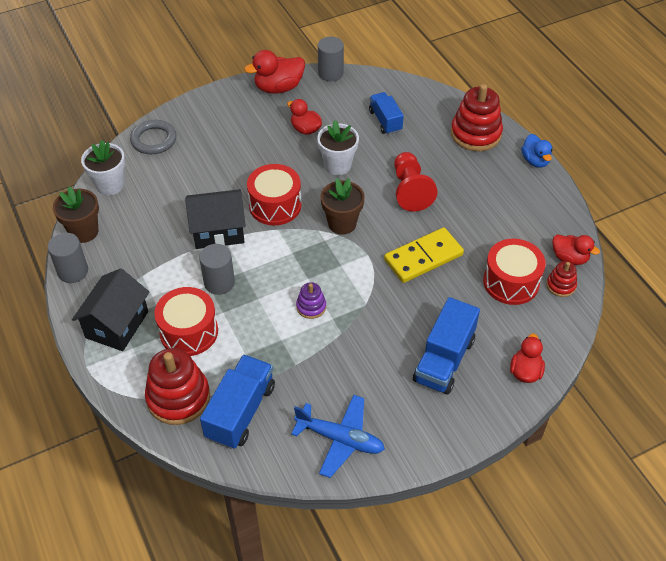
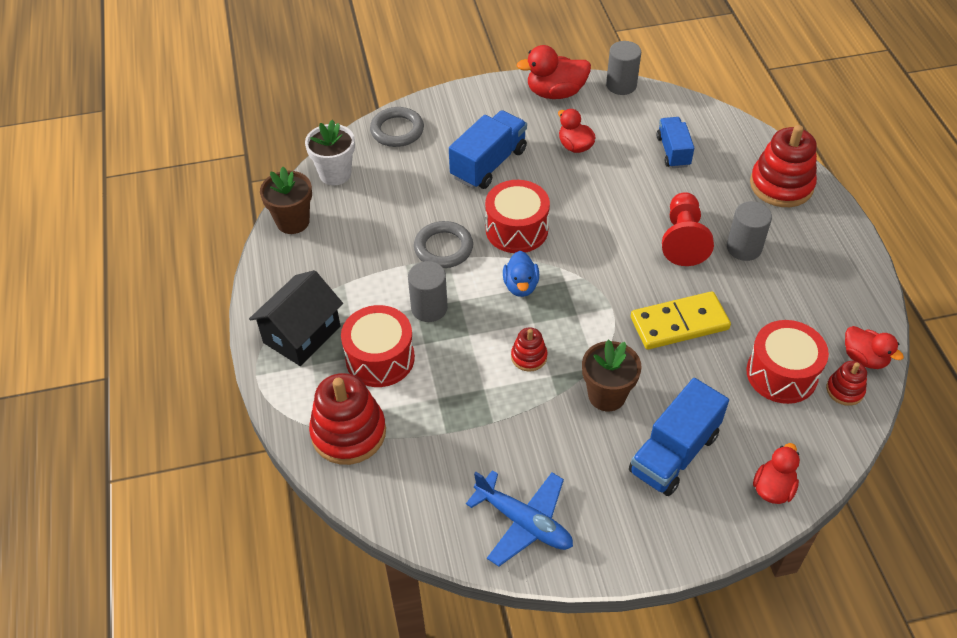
camera: 15 degrees right, 0 degrees up
(73, 271) = (269, 264): grey cylinder -> grey cylinder (744, 248)
(218, 231) = (443, 248): black house -> grey ring
(240, 412) = (415, 464): blue truck -> blue truck (488, 164)
(311, 307) = (529, 357): purple stacking toy -> red stacking toy
(337, 165) = (602, 195): white flower pot -> none
(342, 223) = (590, 265): brown flower pot -> brown flower pot (607, 395)
(535, 161) = (849, 230): blue duck -> blue duck (521, 286)

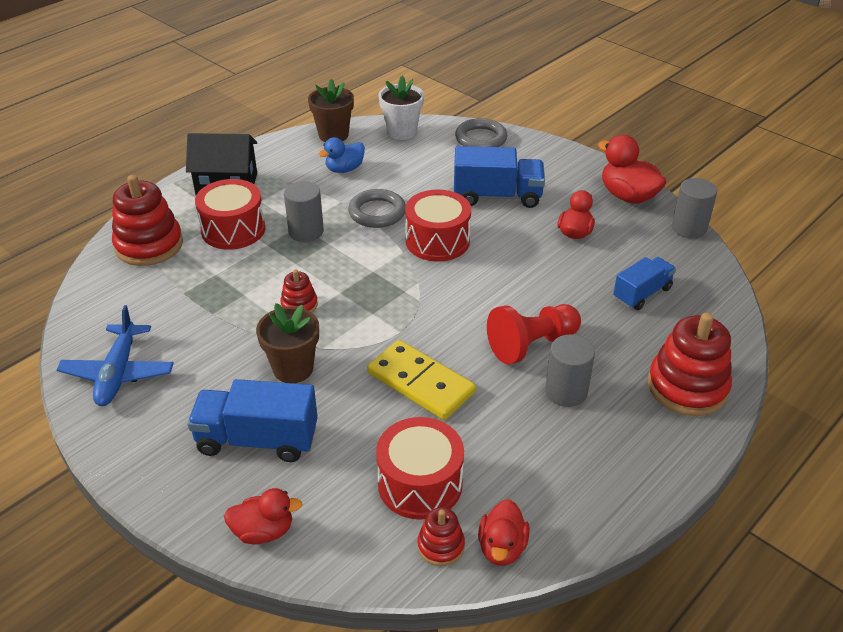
camera: 55 degrees right, 10 degrees down
(521, 286) = (375, 269): blue duck -> blue duck (344, 169)

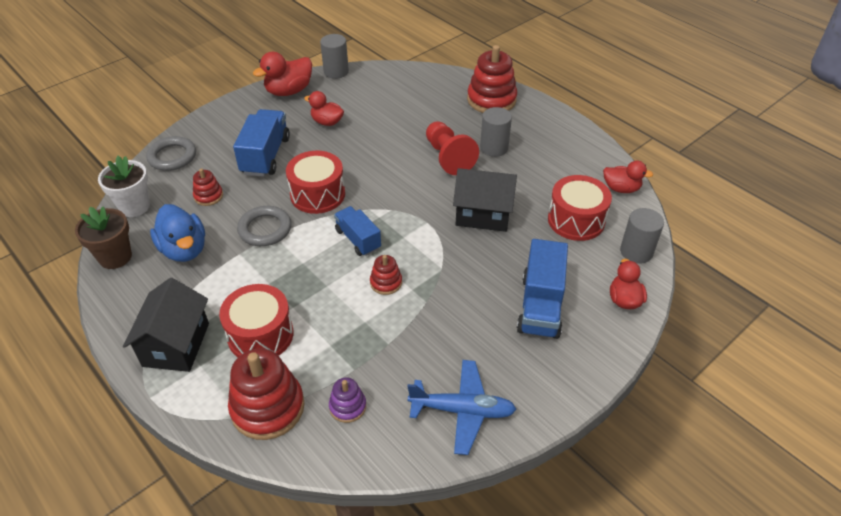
camera: 85 degrees left, 5 degrees up
(140, 293) = (347, 406): none -> purple stacking toy
(293, 368) = (464, 286): brown flower pot -> none
(306, 232) = (280, 278): grey cylinder -> grey cylinder (636, 252)
(344, 169) = (184, 249): blue duck -> blue duck, size x1.52
(421, 383) = (483, 214): yellow domino -> black house
(441, 546) = (623, 214): red stacking toy -> red stacking toy (208, 196)
(642, 294) = (402, 103): blue truck -> blue truck (358, 239)

